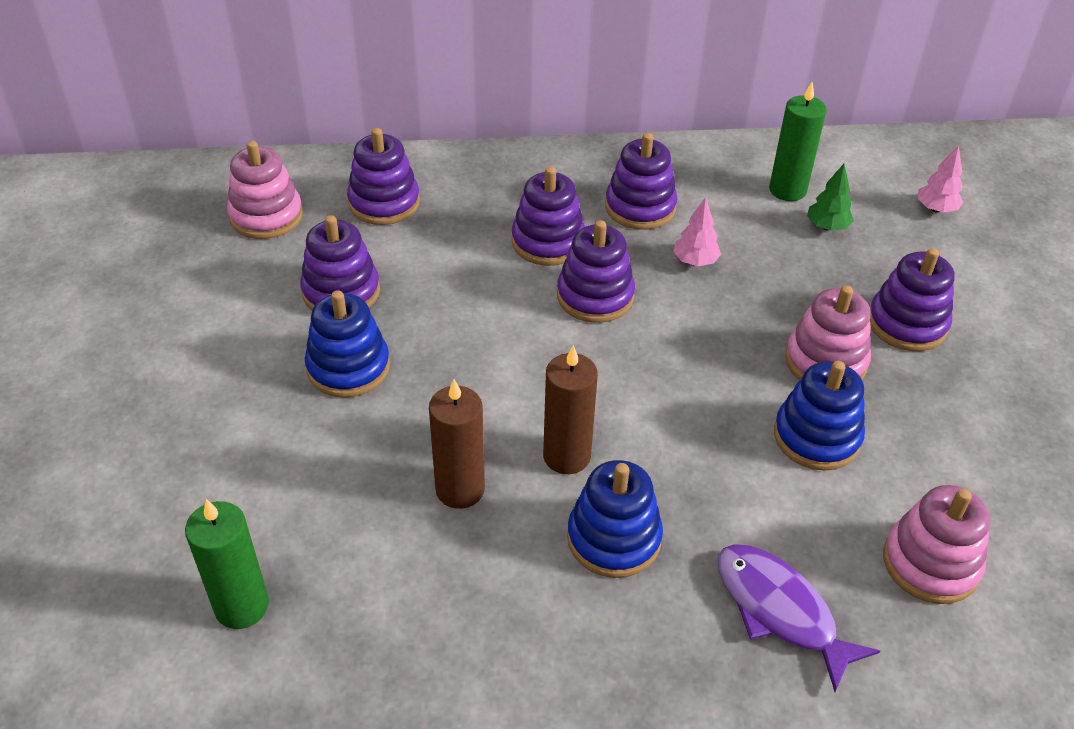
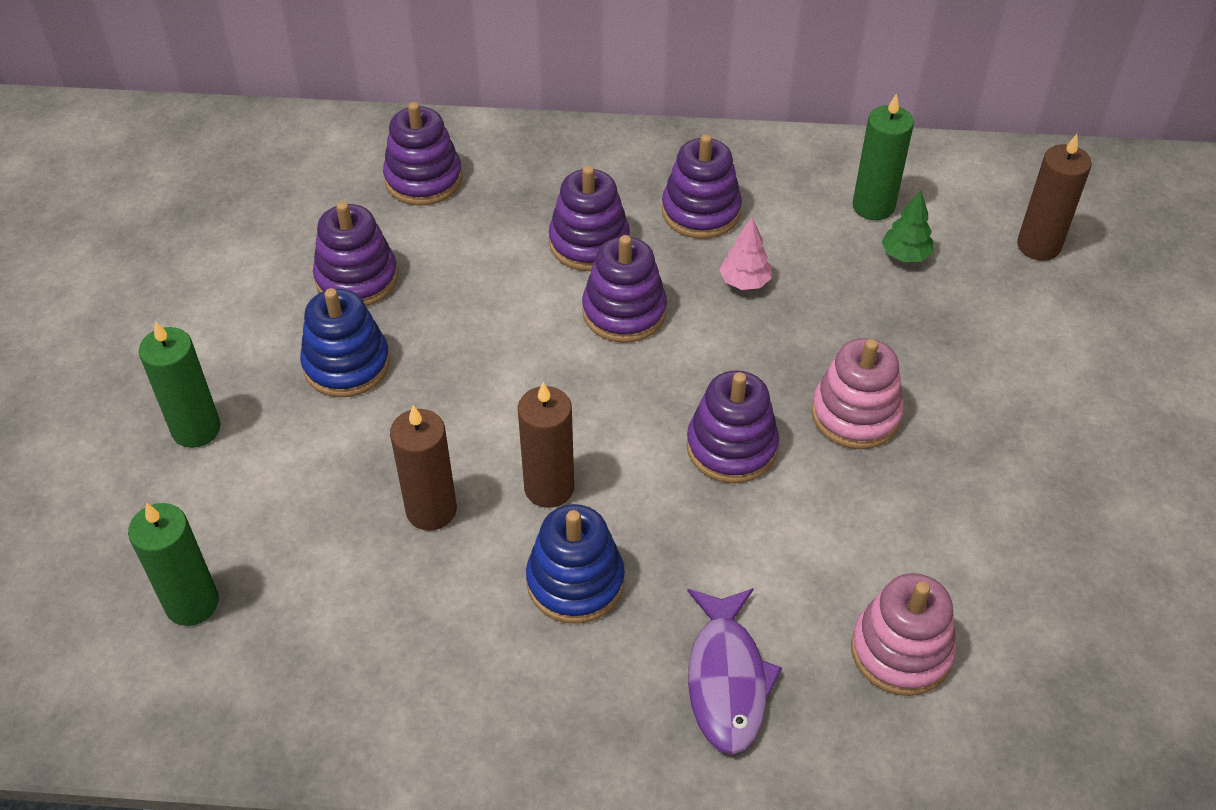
camera: 10 degrees right, 5 degrees up
(213, 441) = (196, 429): none -> green candle
(266, 216) = (296, 183): pink stacking toy -> none
(780, 611) = (727, 679): purple fish -> purple fish turned 150 degrees counterclockwise
(816, 437) = (820, 498): blue stacking toy -> none
(907, 324) = (960, 380): purple stacking toy -> purple stacking toy (731, 447)
(936, 209) = (1038, 246): pink tree -> brown candle

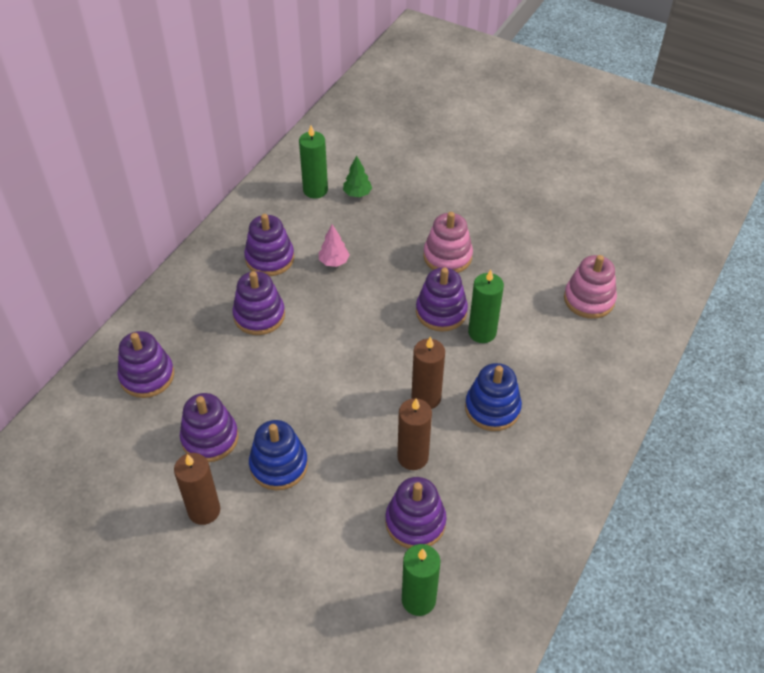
camera: 65 degrees left, 0 degrees up
(196, 429) = (283, 563): green candle -> green candle (482, 332)
(624, 312) = (322, 320): purple stacking toy -> purple stacking toy (415, 522)
(727, 679) = (577, 369): purple fish -> none
(1038, 246) = (383, 145): brown candle -> brown candle (204, 510)

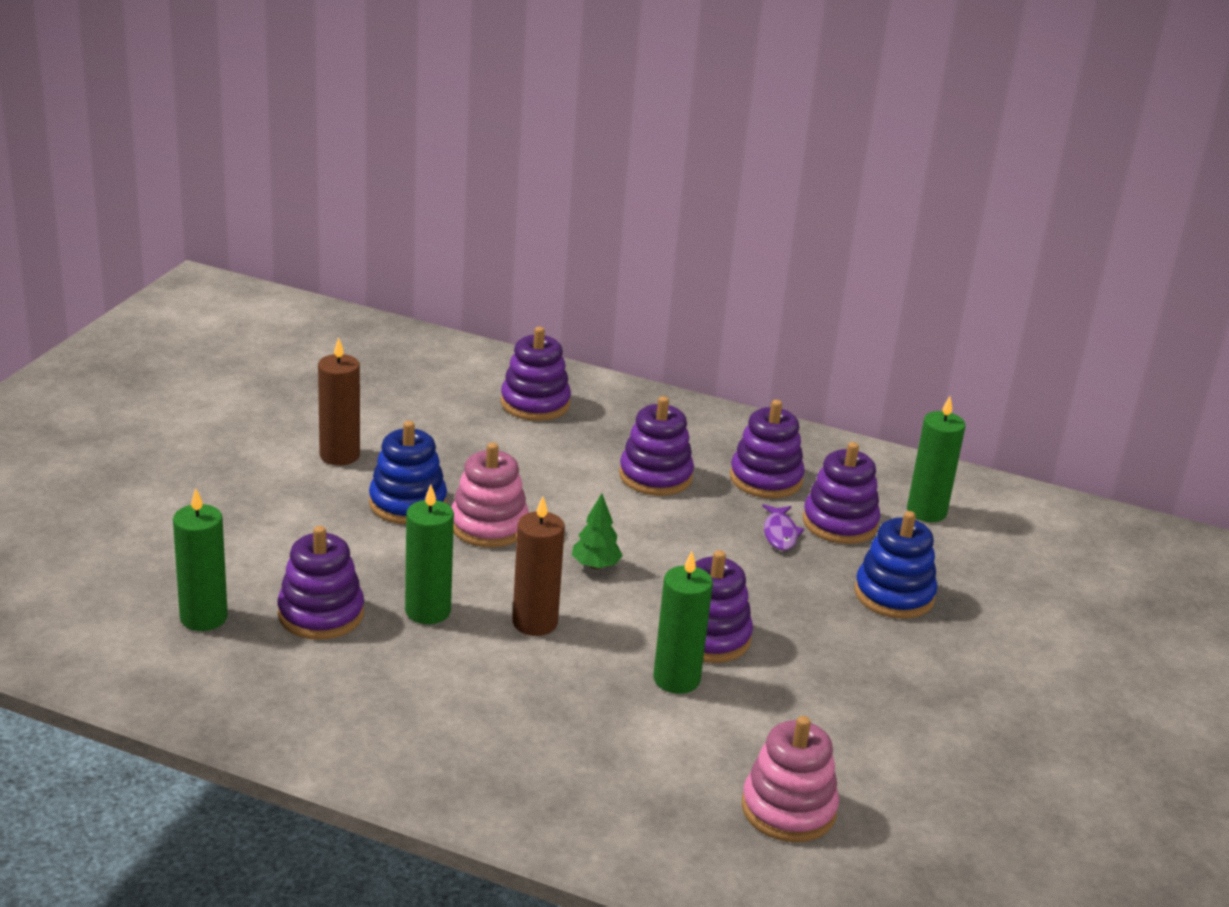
camera: 80 degrees right, 20 degrees down
(210, 438) = (445, 452): purple stacking toy -> purple stacking toy (840, 523)
(334, 262) = (780, 533): pink tree -> purple fish
(357, 194) = (938, 551): green tree -> green tree (595, 566)
(413, 457) = (428, 611): brown candle -> green candle
(447, 256) = (833, 644): pink stacking toy -> pink stacking toy (489, 526)
(492, 408) = (524, 687): blue stacking toy -> blue stacking toy (894, 595)

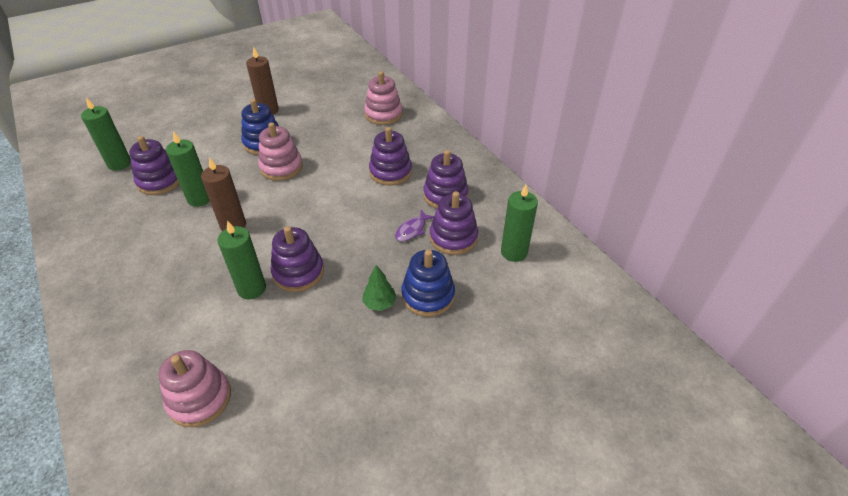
camera: 40 degrees right, 15 degrees up
(535, 403) = (383, 114): purple stacking toy -> pink stacking toy
(595, 566) = (299, 208): green tree -> green tree (379, 303)

